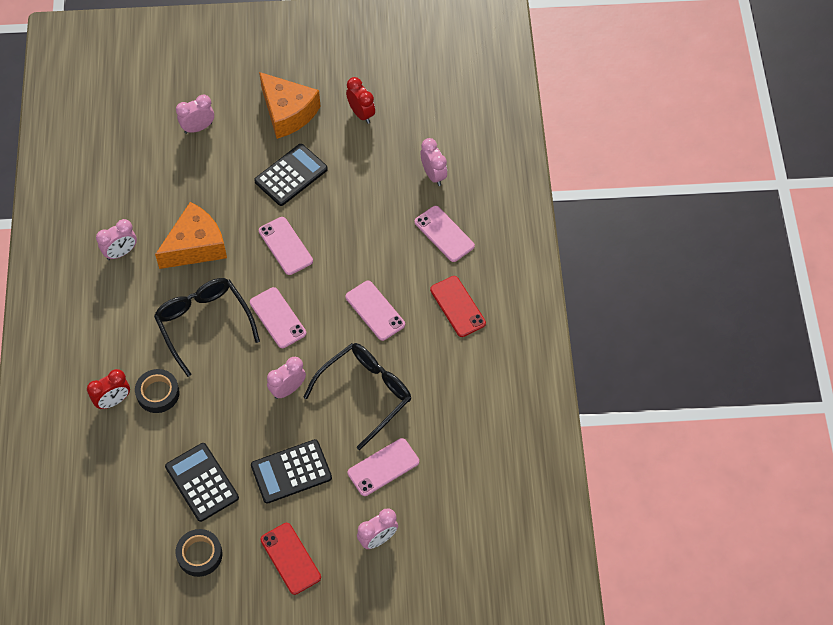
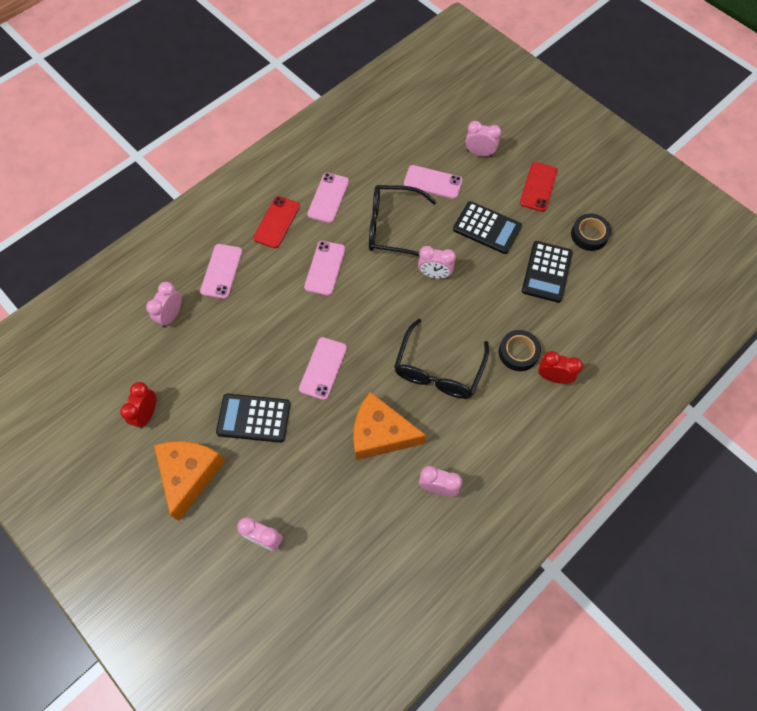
camera: 130 degrees left, 5 degrees up
(278, 318) = (387, 324): pink phone -> pink phone (328, 198)

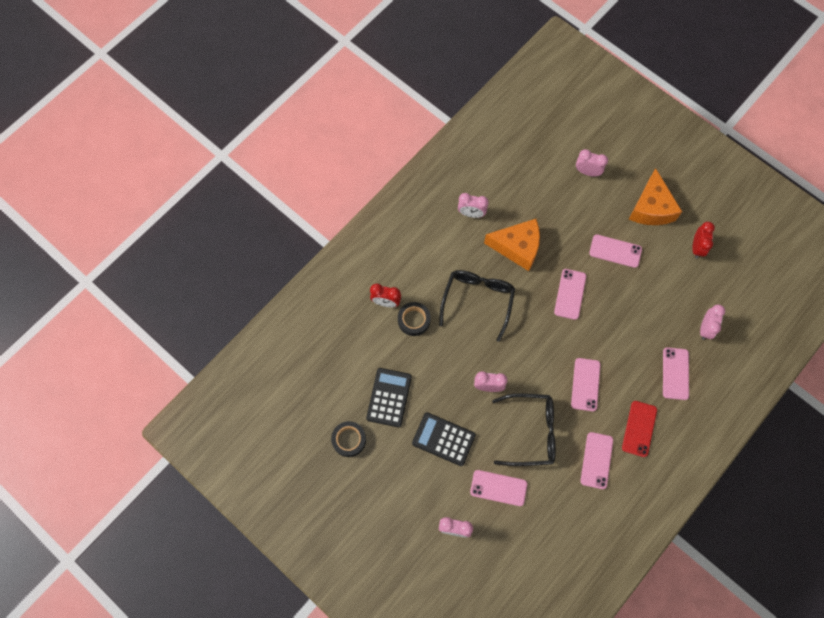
camera: 175 degrees right, 5 degrees up
(254, 418) = (615, 251): black calculator -> pink phone
(538, 187) = (395, 491): red phone -> none

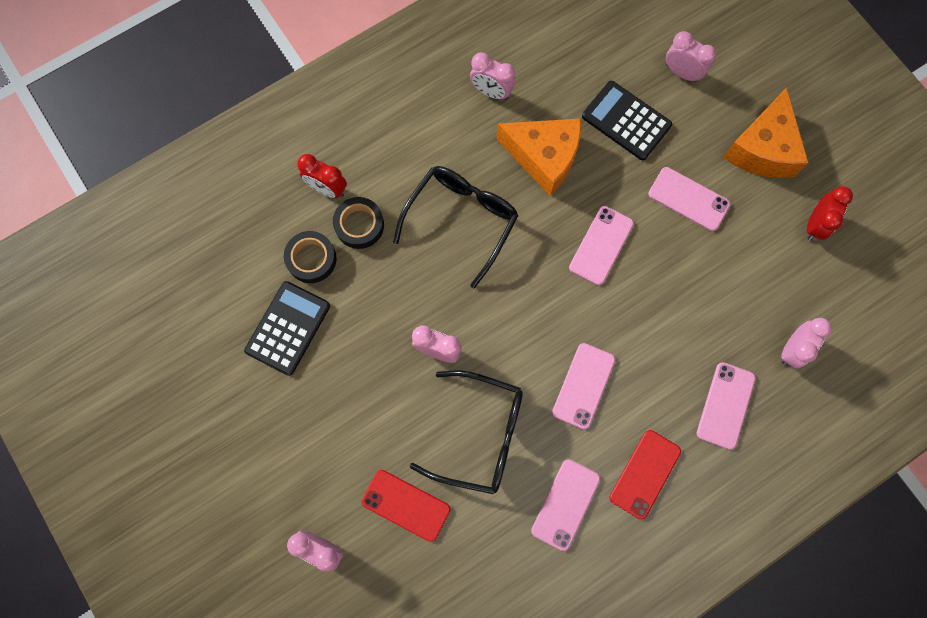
camera: 15 degrees right, 5 degrees up
(349, 440) = (210, 374): black tape -> black tape (311, 259)
(443, 439) = (348, 410): black calculator -> black calculator (626, 121)
(498, 488) = (406, 505): pink phone -> red phone

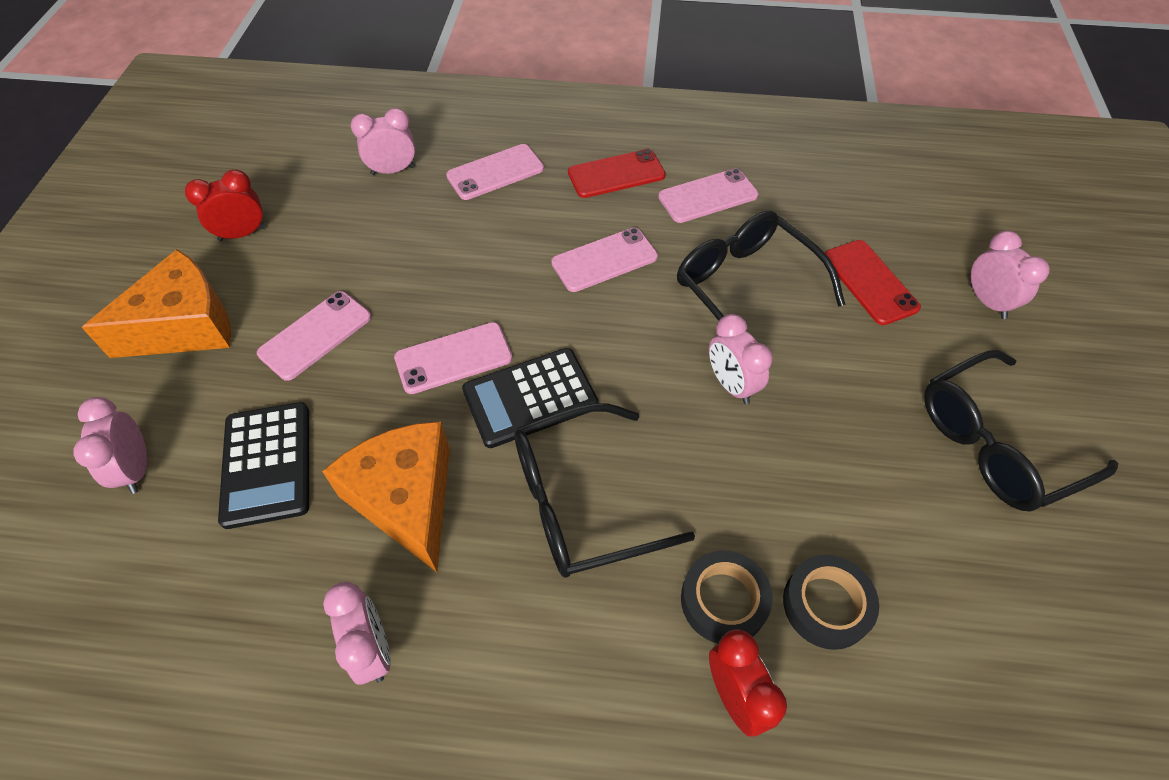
camera: 140 degrees left, 20 degrees down
(270, 425) = (995, 443): none -> black glasses
(288, 328) = (913, 537): black calculator -> black calculator (530, 398)
(688, 199) = (315, 335): pink phone -> pink phone turned 60 degrees clockwise

